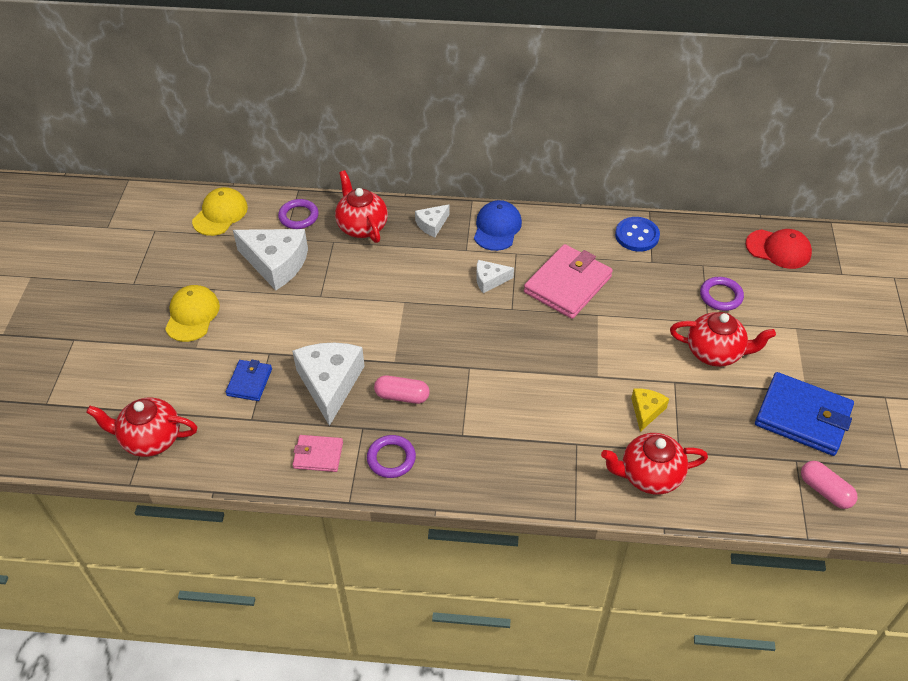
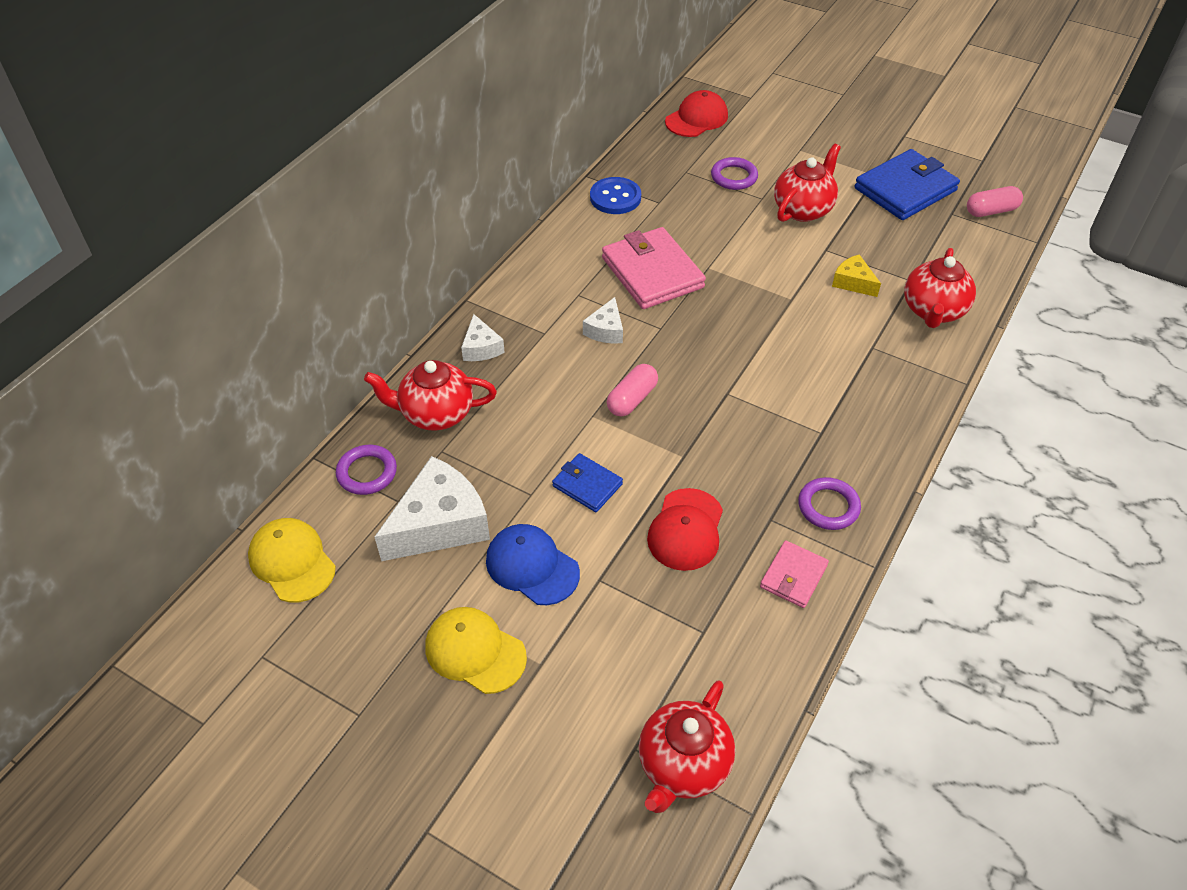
camera: 65 degrees left, 0 degrees up
(249, 382) = (638, 616): blue wallet -> blue wallet (587, 485)
(330, 384) = (686, 530): white cheese -> red cap
(402, 396) = (740, 466): pink capsule -> pink capsule (632, 399)
(497, 228) = (528, 295): blue cap -> blue cap (532, 566)

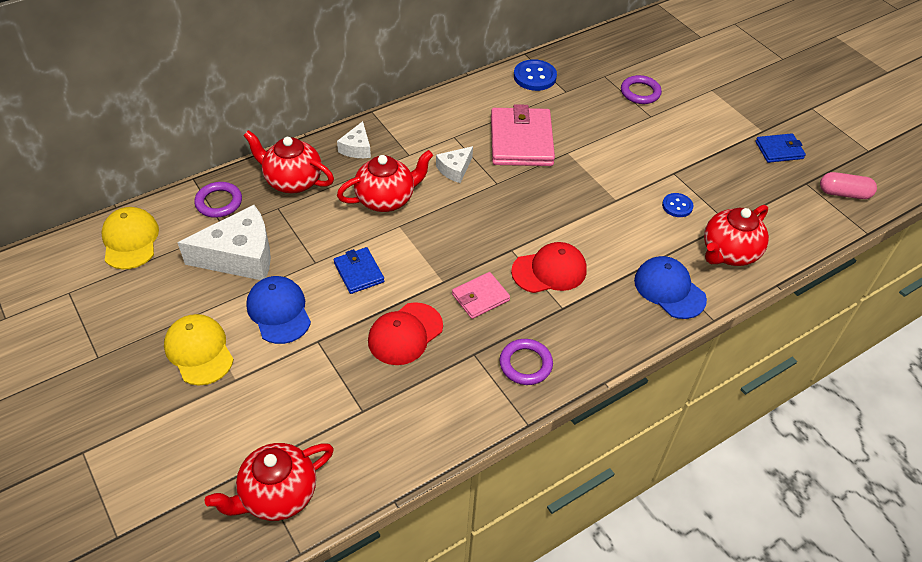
camera: 25 degrees right, 0 degrees up
(632, 399) = (436, 225): pink capsule -> none
(696, 119) = (643, 39): red cap -> red cap (549, 271)
(793, 576) = (459, 402): pink wallet -> pink wallet (480, 297)
(803, 209) = (678, 136): red teapot -> red teapot (386, 199)
(853, 282) = (677, 206): yellow cheese -> blue button
(905, 189) = (779, 150): blue wallet -> blue wallet, size x0.54
(906, 370) = (669, 289): none -> blue cap

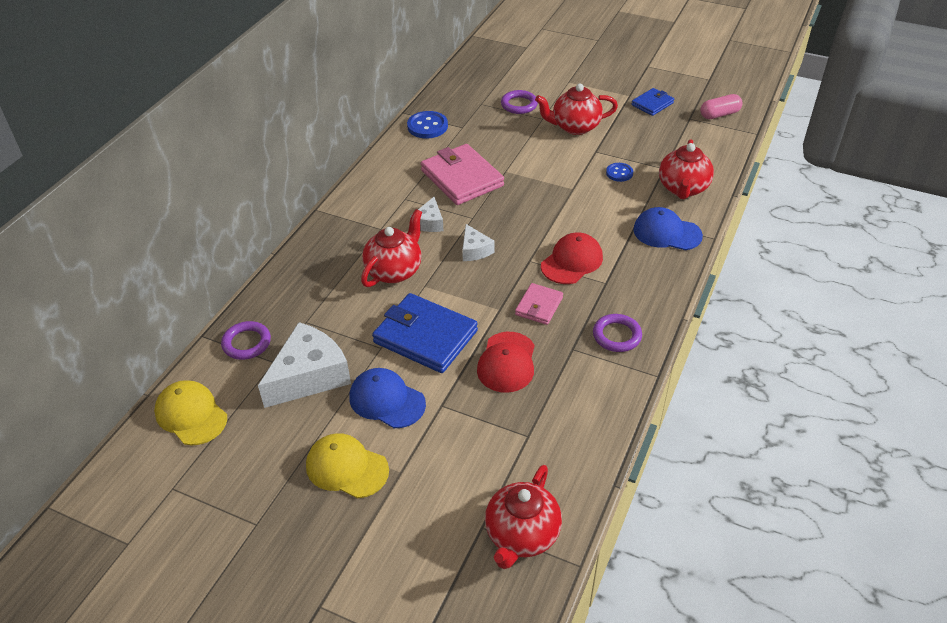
camera: 30 degrees left, 5 degrees down
(293, 181) = (299, 295): red teapot -> red teapot (575, 127)
(357, 148) = (331, 243): white cheese -> white cheese (475, 250)
(358, 272) = (425, 337): blue wallet -> blue wallet, size x1.86

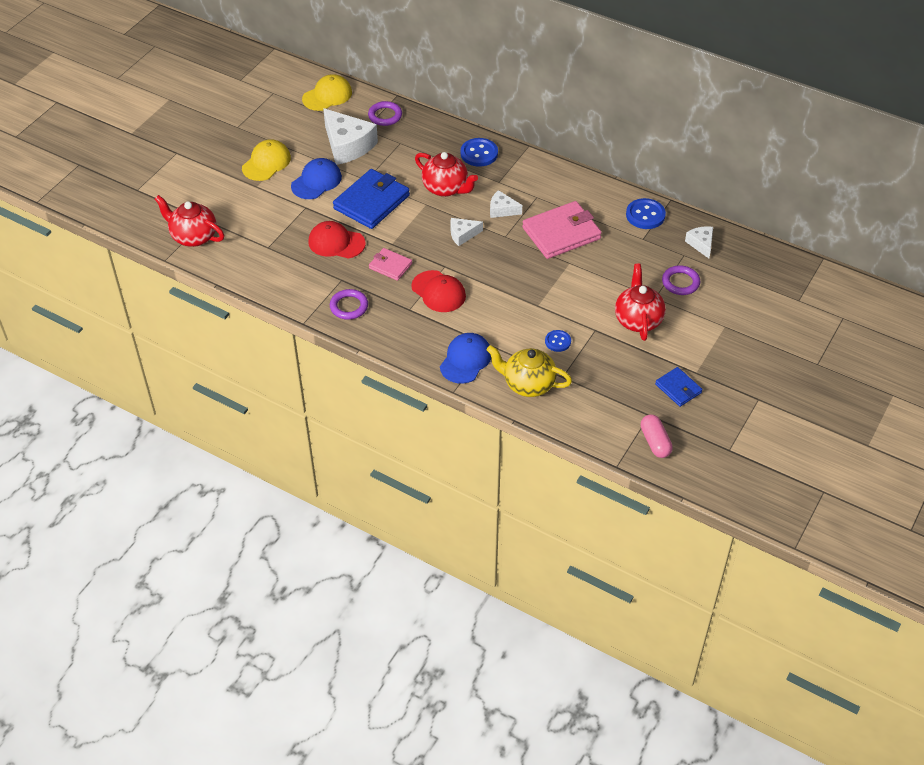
camera: 95 degrees right, 5 degrees up
(329, 248) = (479, 153): none -> blue button
(464, 94) = (701, 244): none -> white cheese
(683, 189) = (528, 384): red teapot -> yellow teapot

